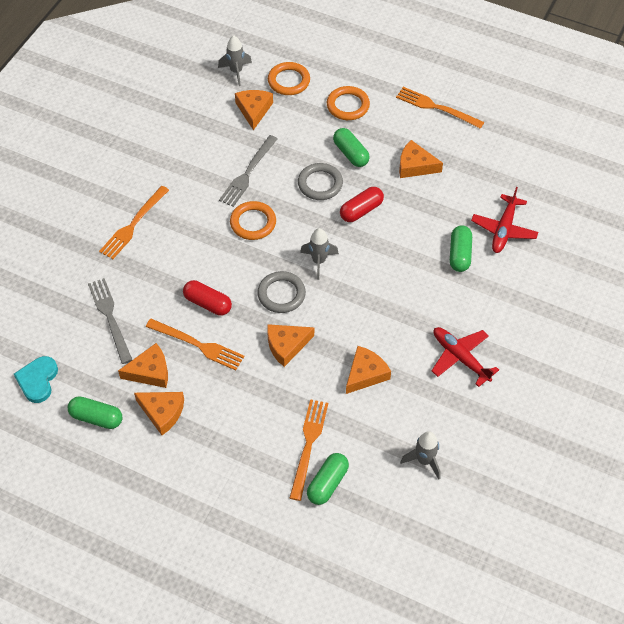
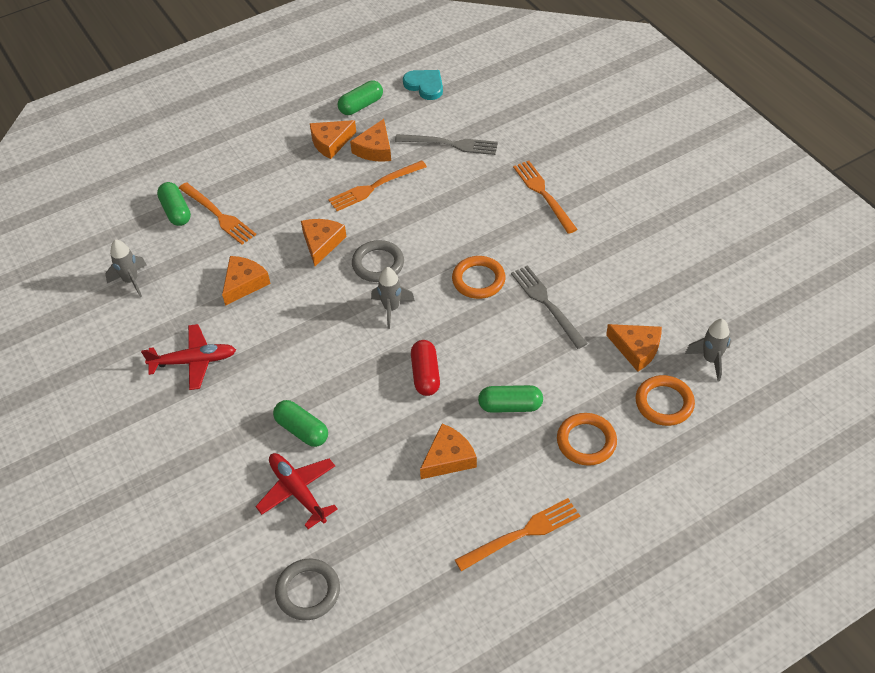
camera: 125 degrees right, 5 degrees down
(208, 303) = (411, 210): red capsule -> none
(320, 184) = (487, 357): grey ring -> grey ring (308, 591)
(365, 374) = (244, 283): orange cheese -> orange cheese turned 135 degrees counterclockwise

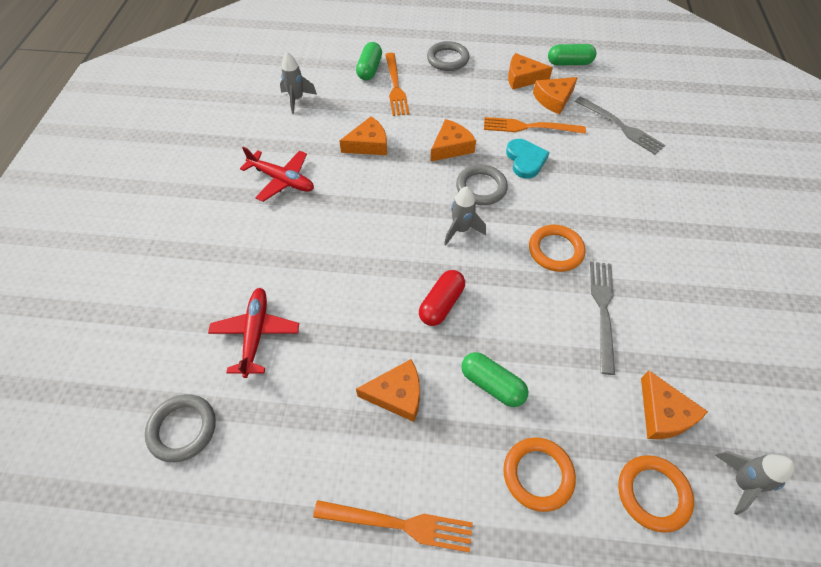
camera: 35 degrees right, 5 degrees up
(244, 160) = (447, 59): none -> grey ring
(302, 430) = (305, 284): green capsule -> none
(425, 85) = (635, 72): turquoise heart -> turquoise heart (525, 160)
(543, 194) = (675, 211): orange fork -> none

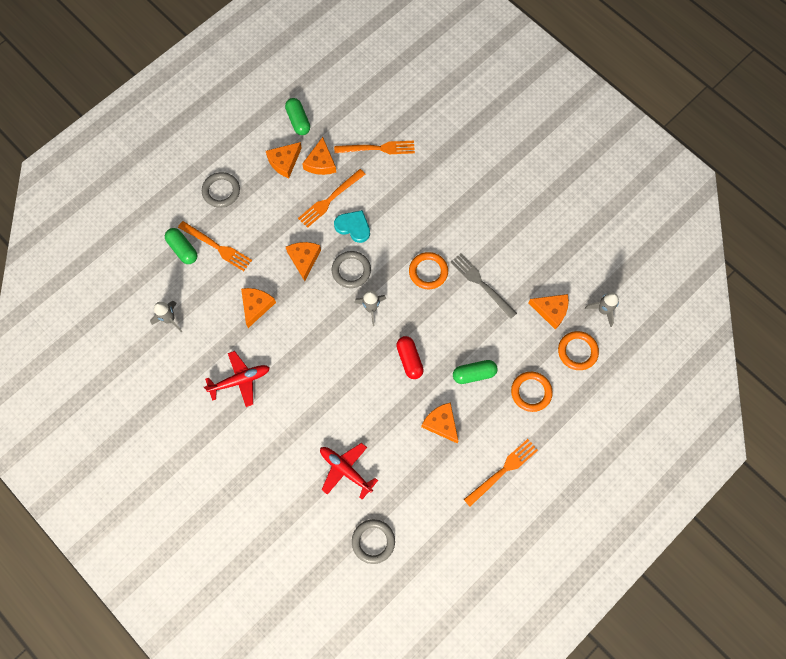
camera: 50 degrees left, 15 degrees up
(397, 394) = (441, 423): orange cheese -> orange cheese turned 75 degrees counterclockwise
(569, 63) = (298, 121): green capsule -> green capsule turned 60 degrees counterclockwise
(620, 127) = (378, 148): grey fork -> orange fork

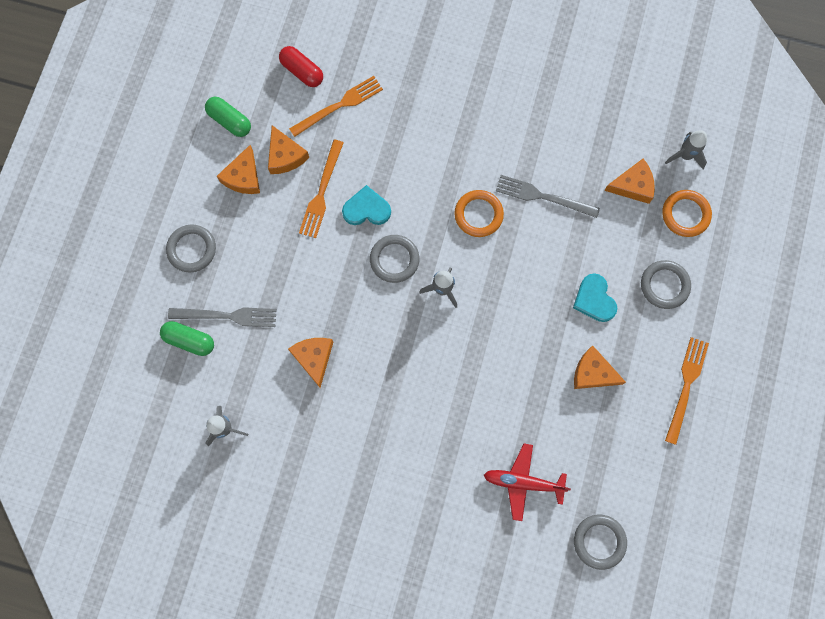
camera: 30 degrees left, 5 degrees up
(217, 247) = (227, 316): orange fork -> grey fork
(240, 380) = (347, 452): red plane -> none
(304, 259) = (334, 275): orange cheese -> none
(409, 360) = (517, 323): red capsule -> red capsule (302, 71)
(474, 374) = (594, 299): green capsule -> turquoise heart
(531, 392) = (664, 285): orange ring -> grey ring

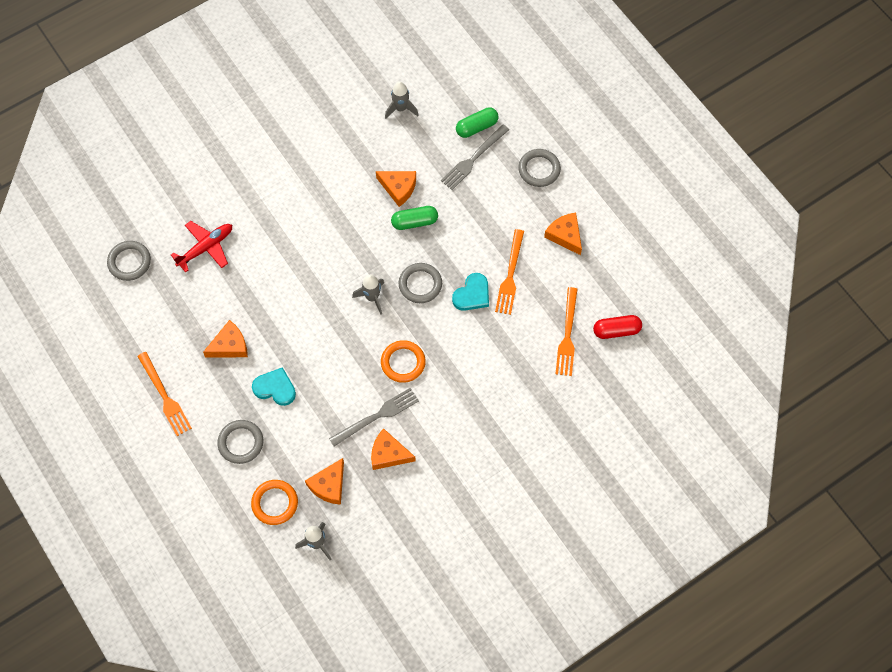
camera: 130 degrees right, 10 degrees down
(230, 121) = (616, 256): green capsule -> green capsule (414, 222)
(285, 156) = (558, 272): orange cheese -> orange cheese (388, 454)
(321, 192) = (510, 275): orange fork -> orange fork turned 135 degrees counterclockwise

